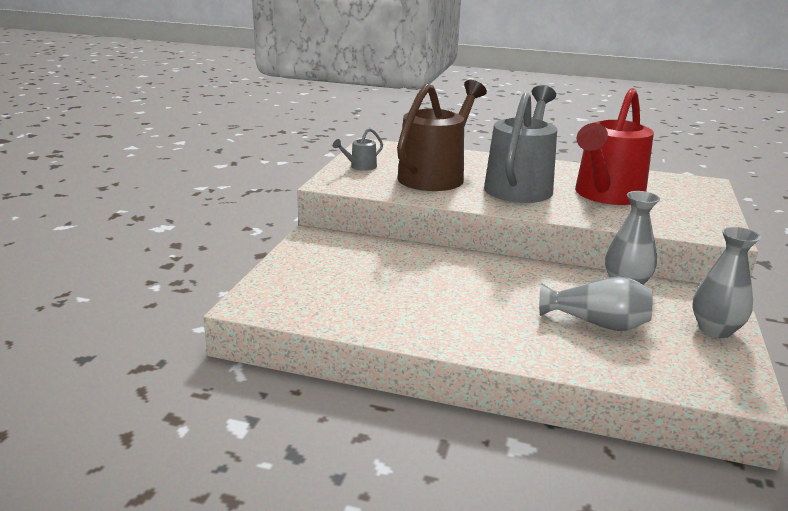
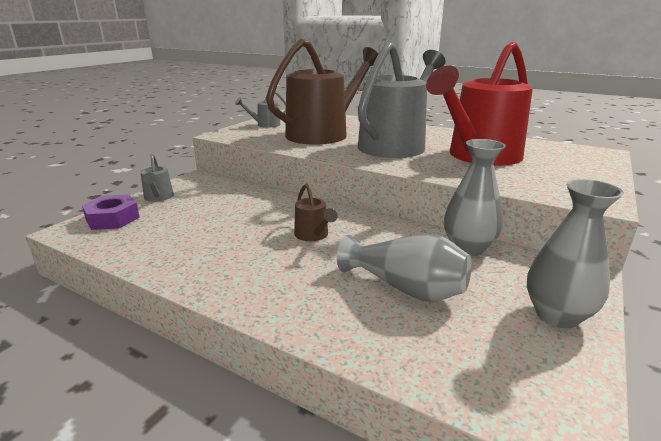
camera: 15 degrees right, 0 degrees up
(275, 289) = (113, 218): none -> purple nut
(296, 262) = (158, 197): none -> grey watering can
(487, 286) = (313, 235): none -> brown watering can

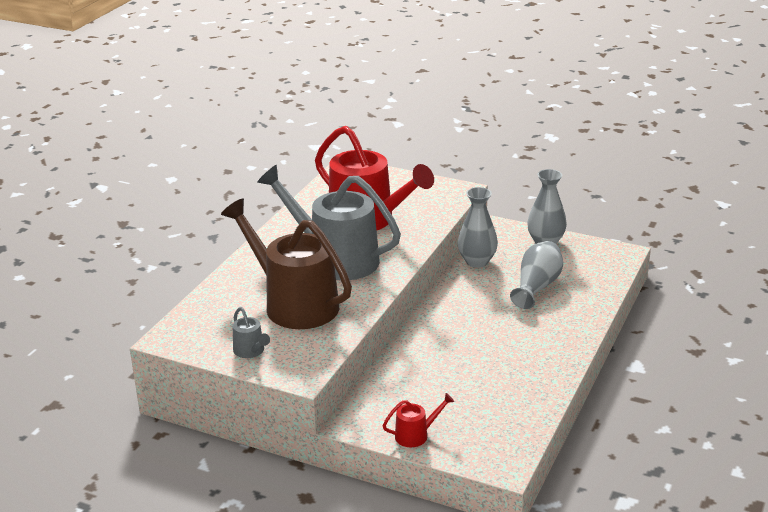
camera: 95 degrees left, 5 degrees up
(113, 218) = (474, 448): purple nut -> none
(158, 197) = (416, 435): grey watering can -> red watering can
(313, 235) = (476, 327): brown watering can -> none

